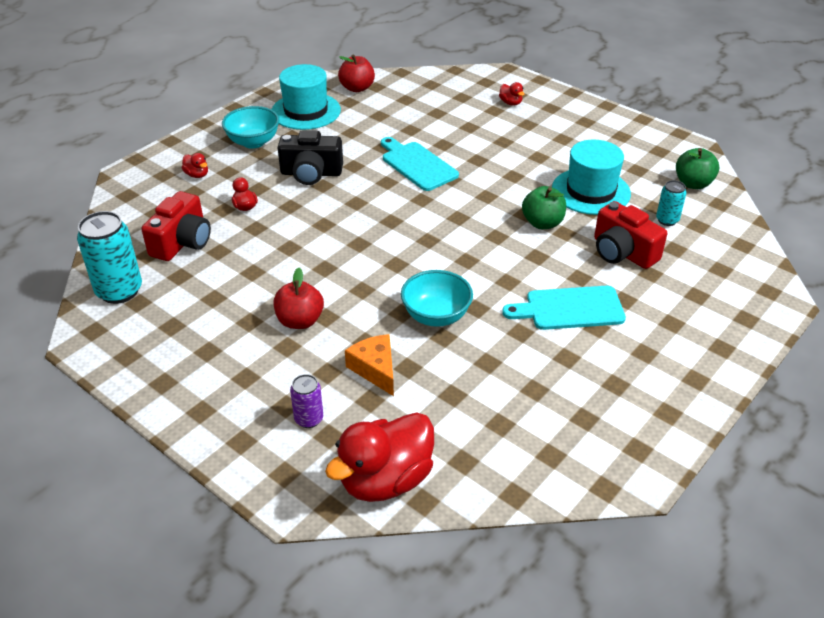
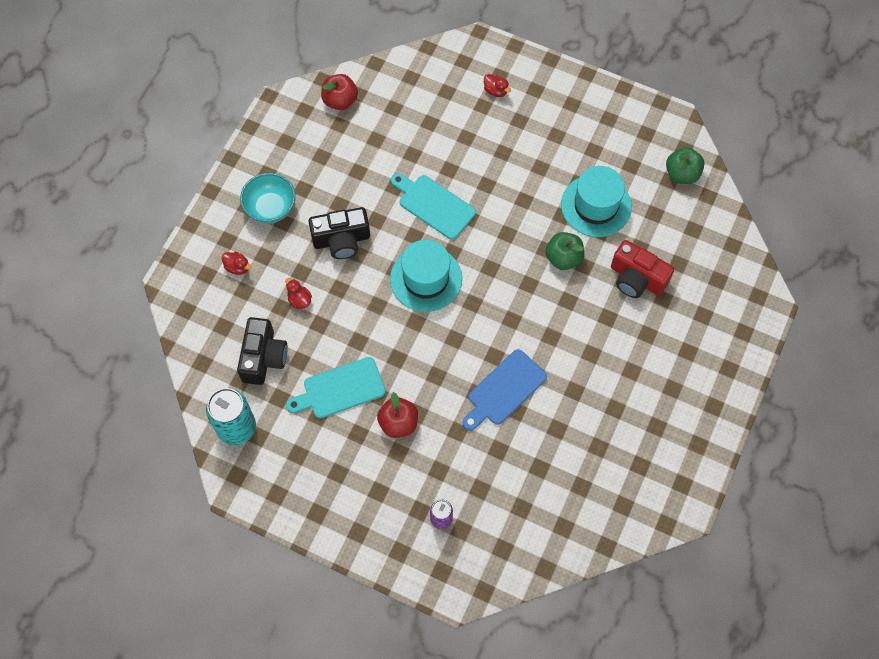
camera: 15 degrees left, 25 degrees up
(182, 242) = (263, 357): red camera -> black camera
(306, 111) = (303, 149): turquoise hat -> turquoise hat (426, 279)
(375, 369) = (474, 458): orange cheese -> none
(385, 480) = (514, 558): red duck -> none
(436, 316) = (504, 390): turquoise bowl -> blue cutting board
(570, 309) = (607, 356): turquoise cutting board -> turquoise cutting board (340, 389)
(667, 220) = (667, 229): turquoise can -> none

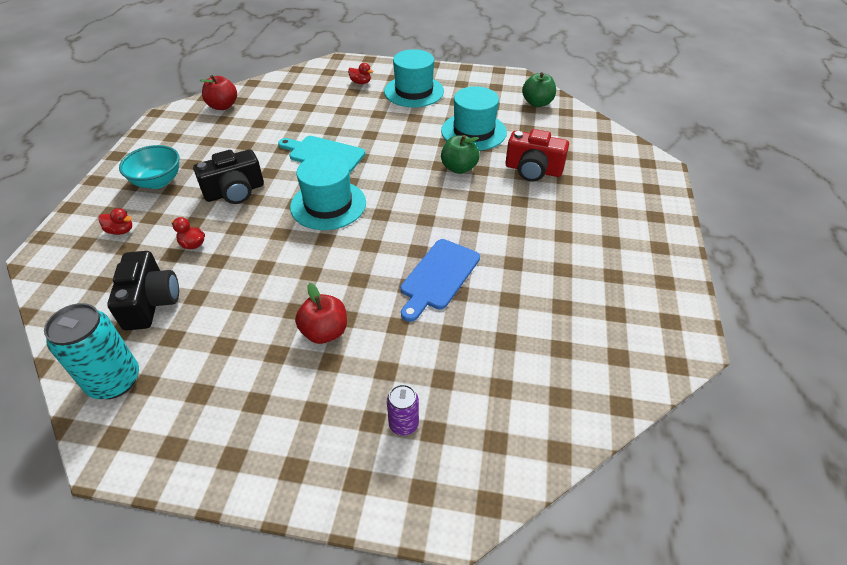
camera: 15 degrees left, 20 degrees down
(340, 389) = (248, 314): turquoise cutting board -> none
(551, 121) = (414, 91): none -> turquoise hat

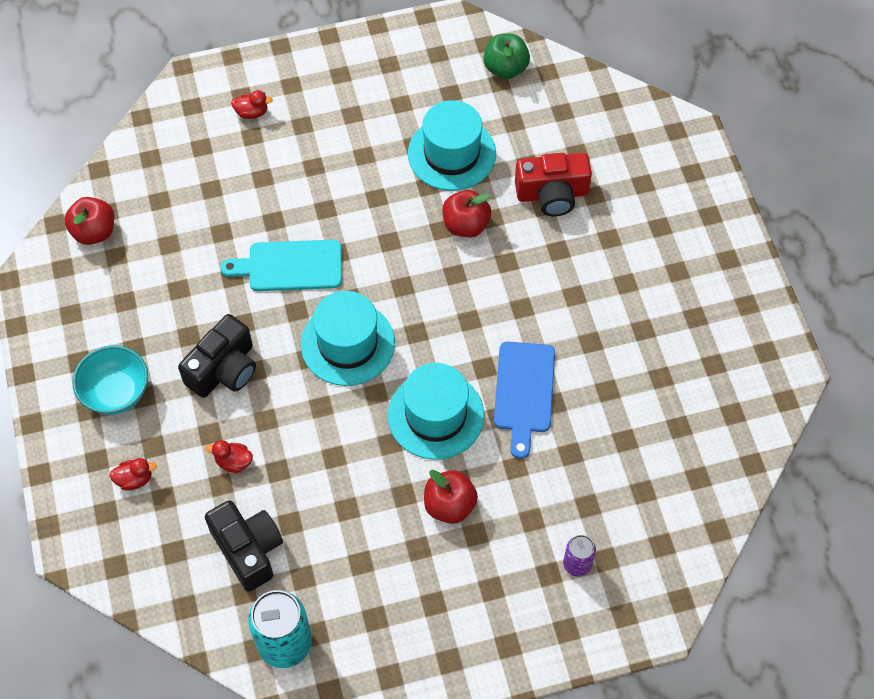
camera: 25 degrees left, 15 degrees up
(414, 91) = (335, 104): turquoise hat -> turquoise hat (436, 415)
(459, 168) = (466, 225): green apple -> red apple

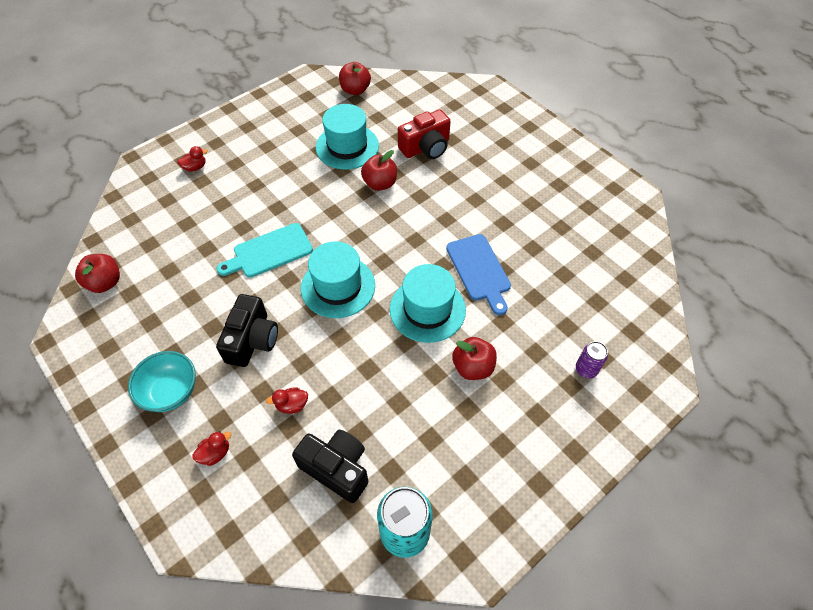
camera: 25 degrees left, 5 degrees down
(505, 68) = (355, 90): green apple -> red apple

